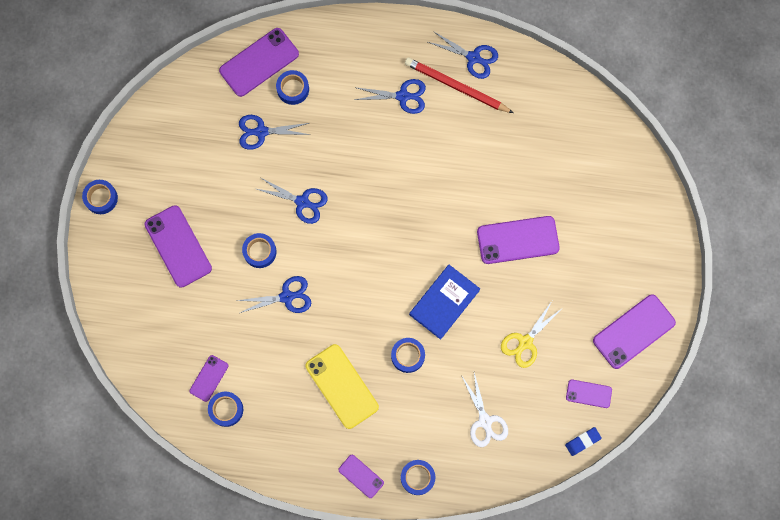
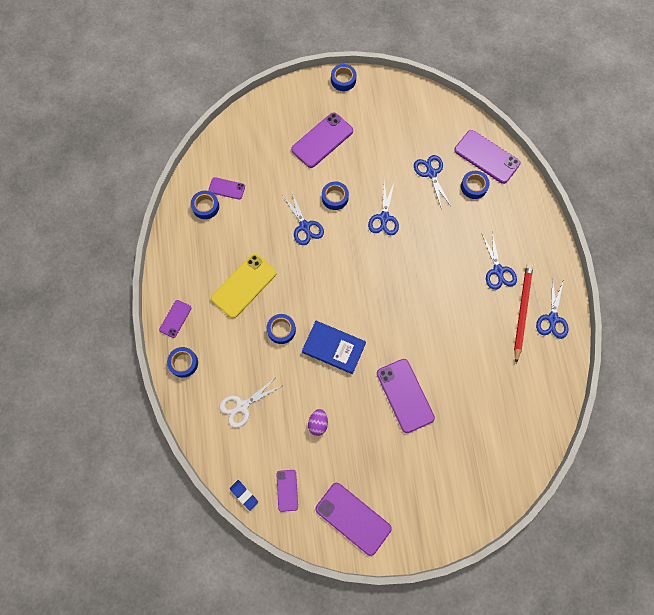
camera: 75 degrees right, 5 degrees down
(525, 342) = (318, 424): yellow scissors -> purple egg

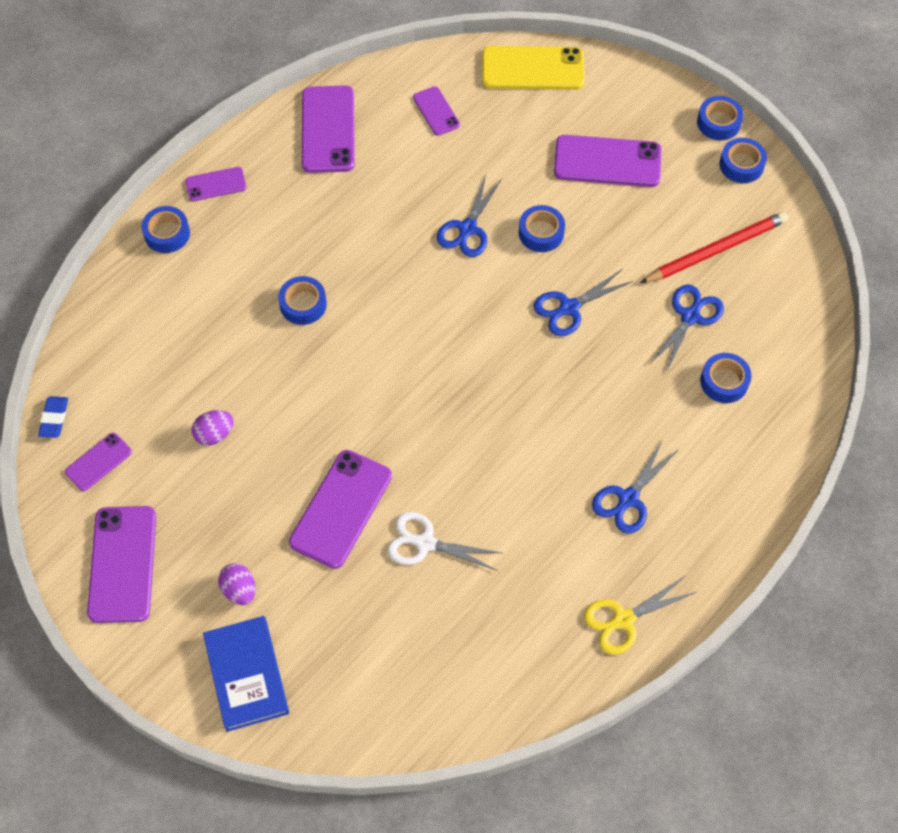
camera: 50 degrees right, 10 degrees down
(205, 207) = (390, 108): blue tape -> blue tape (741, 165)
(242, 406) = (166, 334): white scissors -> white scissors (425, 543)
(244, 285) = (324, 222): yellow phone -> yellow phone (533, 68)
(333, 348) = (332, 379): blue book -> blue book (246, 675)
(410, 473) = (239, 590): none -> purple egg
(487, 157) = (786, 366): purple phone -> purple phone (328, 129)
(522, 311) = (597, 571): red pencil -> red pencil (716, 250)
(552, 318) = (623, 619): blue scissors -> yellow scissors

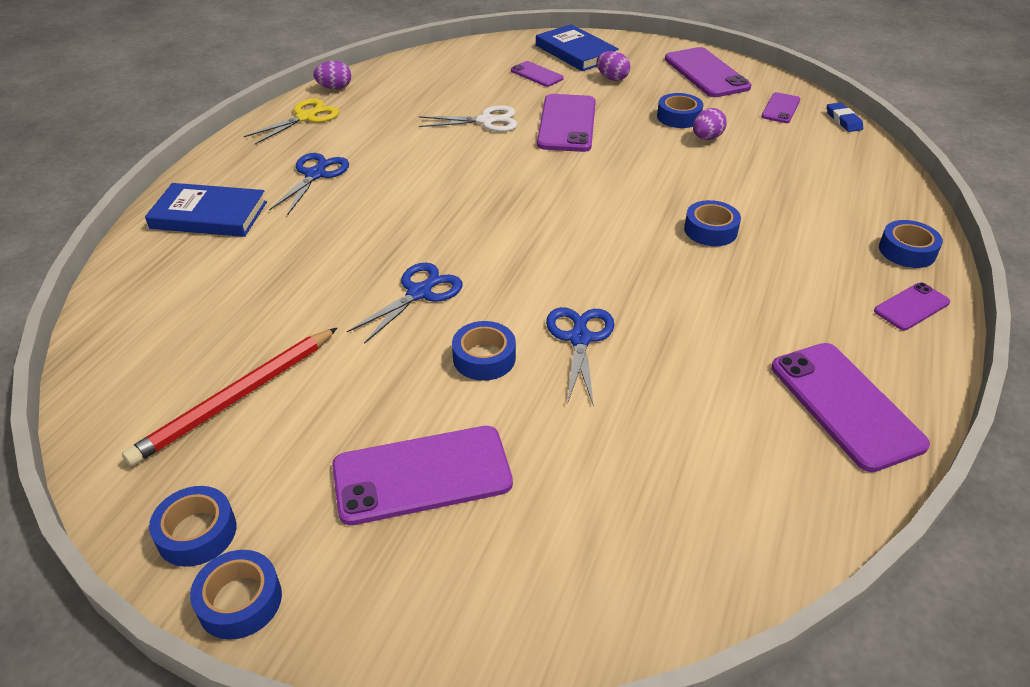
camera: 160 degrees right, 20 degrees down
(436, 111) = (719, 476): purple phone -> purple phone (536, 74)
(533, 68) = (609, 604): yellow phone -> none
(578, 681) = (335, 88): none -> purple egg
(690, 316) = (267, 318): blue scissors -> none
(724, 381) = (222, 271): blue tape -> blue tape (678, 117)
(735, 464) = (209, 215): none -> blue book

